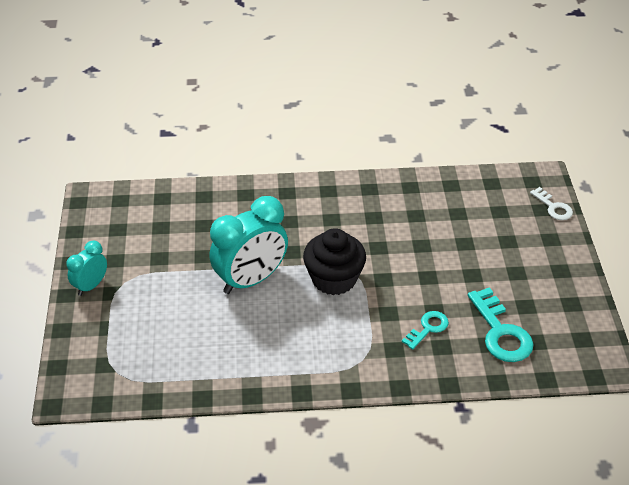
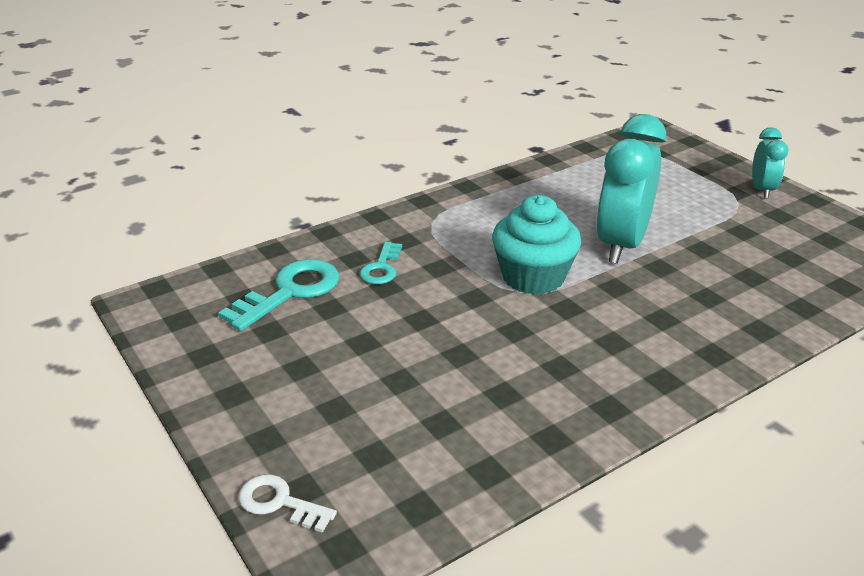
camera: 150 degrees right, 10 degrees down
(334, 279) = (533, 277): black cupcake -> turquoise cupcake
(501, 332) = (290, 292): turquoise key -> turquoise key turned 90 degrees clockwise

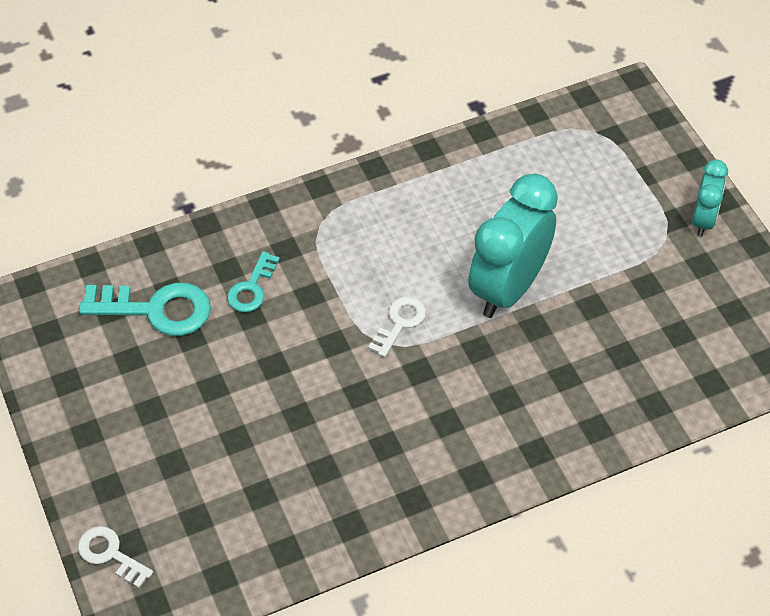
camera: 10 degrees right, 20 degrees up
(290, 292) = (156, 309): turquoise key -> turquoise key turned 45 degrees clockwise
(533, 277) = (400, 323): turquoise cupcake -> white key

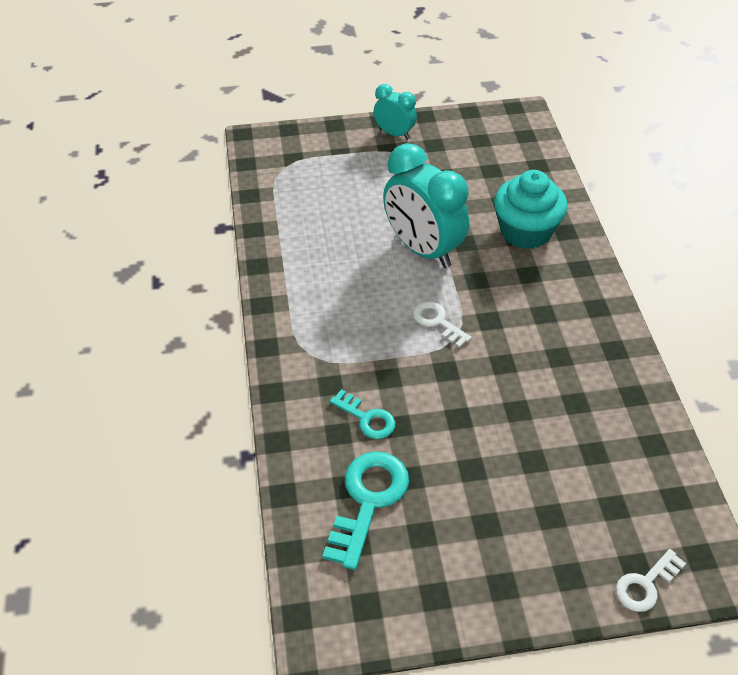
camera: 75 degrees left, 5 degrees down
(579, 385) = (525, 231): none -> turquoise cupcake

